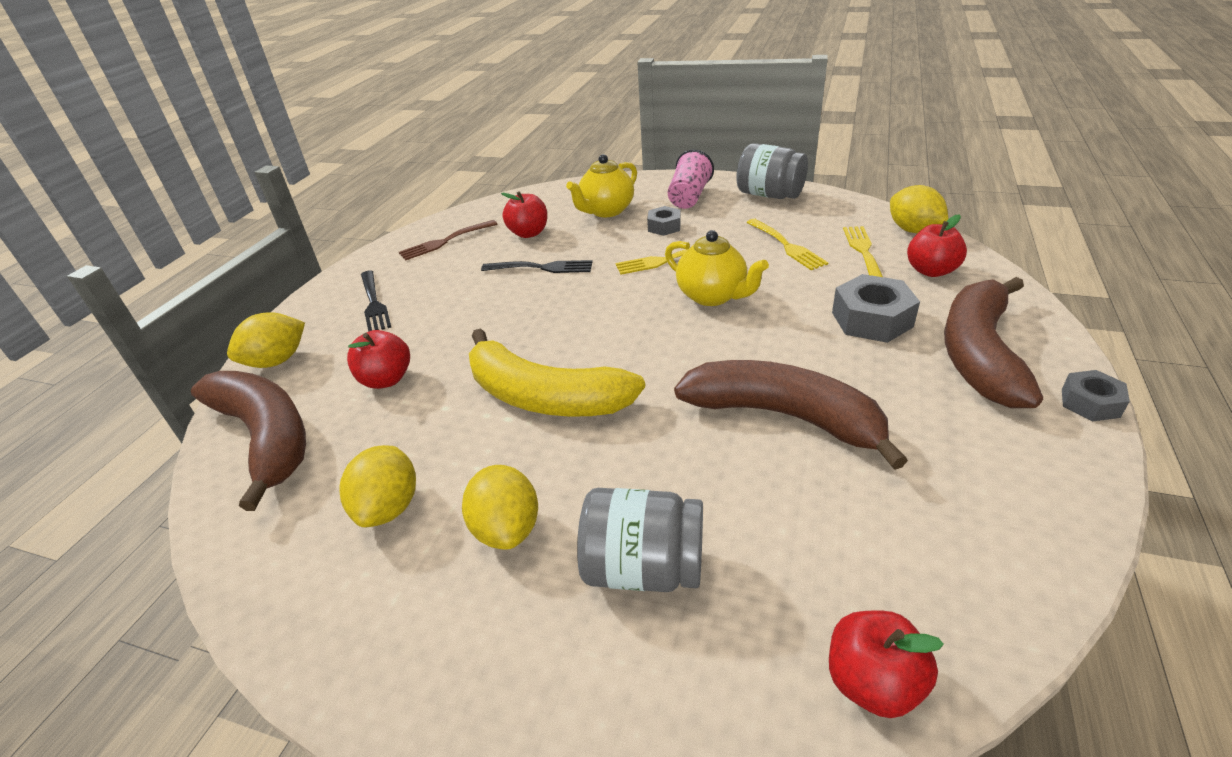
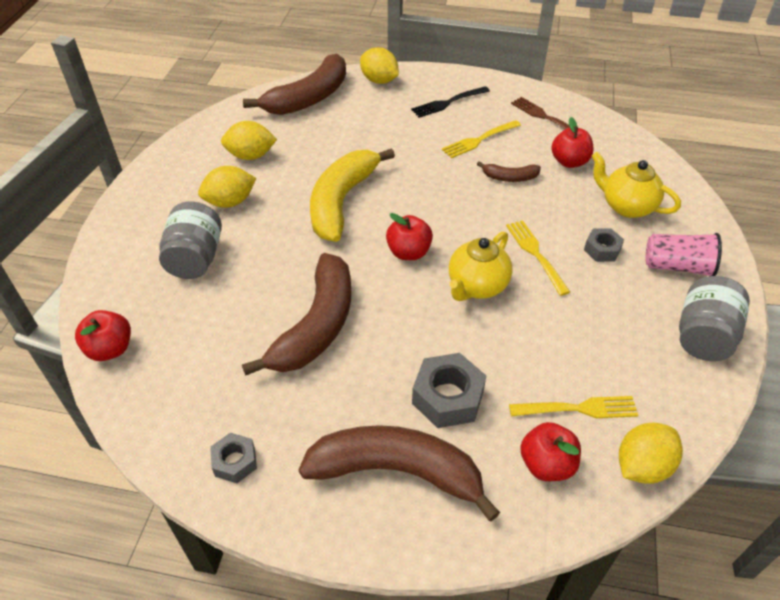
camera: 80 degrees right, 10 degrees up
(386, 379) = (360, 129): red apple -> red apple (408, 252)
(541, 268) = (509, 177): black fork -> brown banana
(786, 245) = (581, 343): yellow fork -> yellow fork (479, 140)
(1090, 403) = (325, 539): grey nut -> grey nut (235, 462)

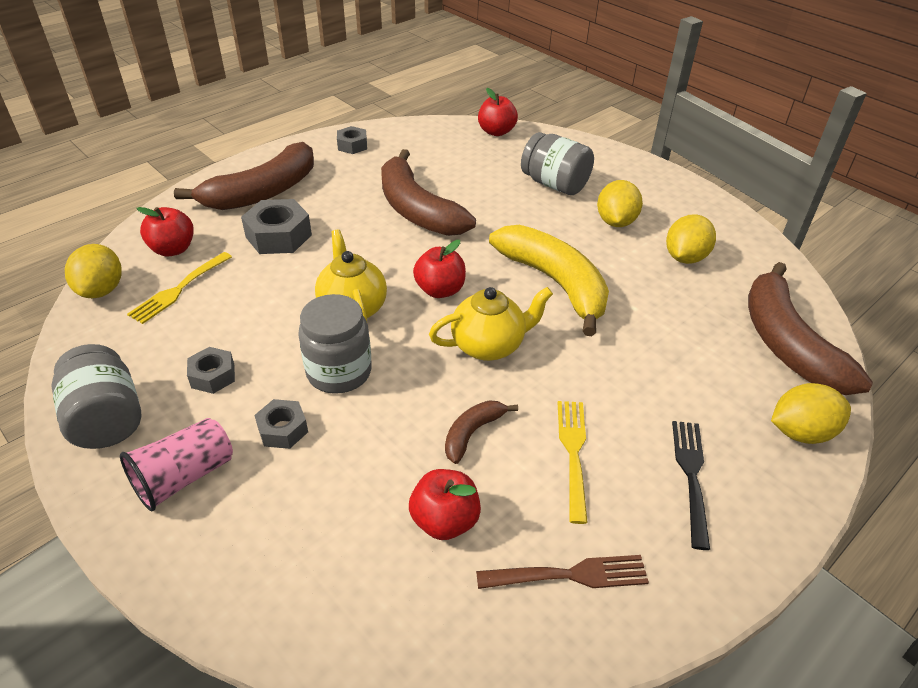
camera: 125 degrees right, 5 degrees down
(536, 254) = (339, 372): yellow fork -> grey jar
(613, 312) = (213, 376): none -> grey nut
(626, 206) = (309, 512): yellow teapot -> yellow teapot (489, 345)

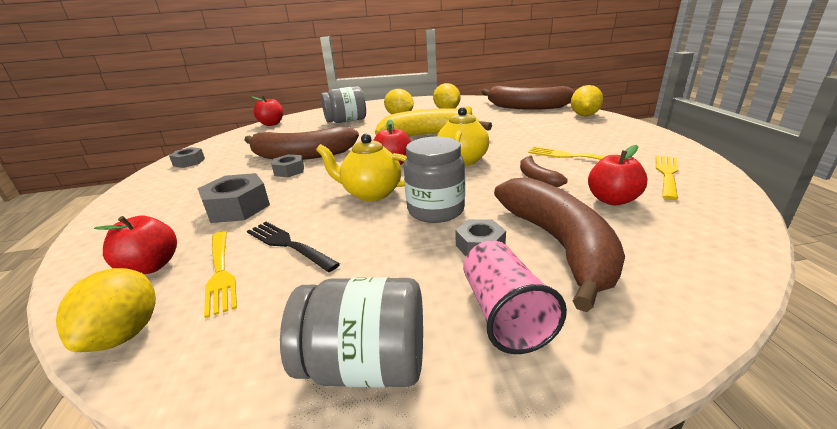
camera: 55 degrees left, 15 degrees down
(101, 290) = (125, 334): yellow lemon -> yellow lemon turned 60 degrees clockwise
(213, 376) = (375, 272): grey nut -> grey nut (289, 171)
(262, 192) = (166, 205): brown banana -> brown banana (558, 245)
(568, 575) = (667, 175): brown fork -> yellow fork
(691, 477) = (603, 137): black fork -> black fork (289, 245)

